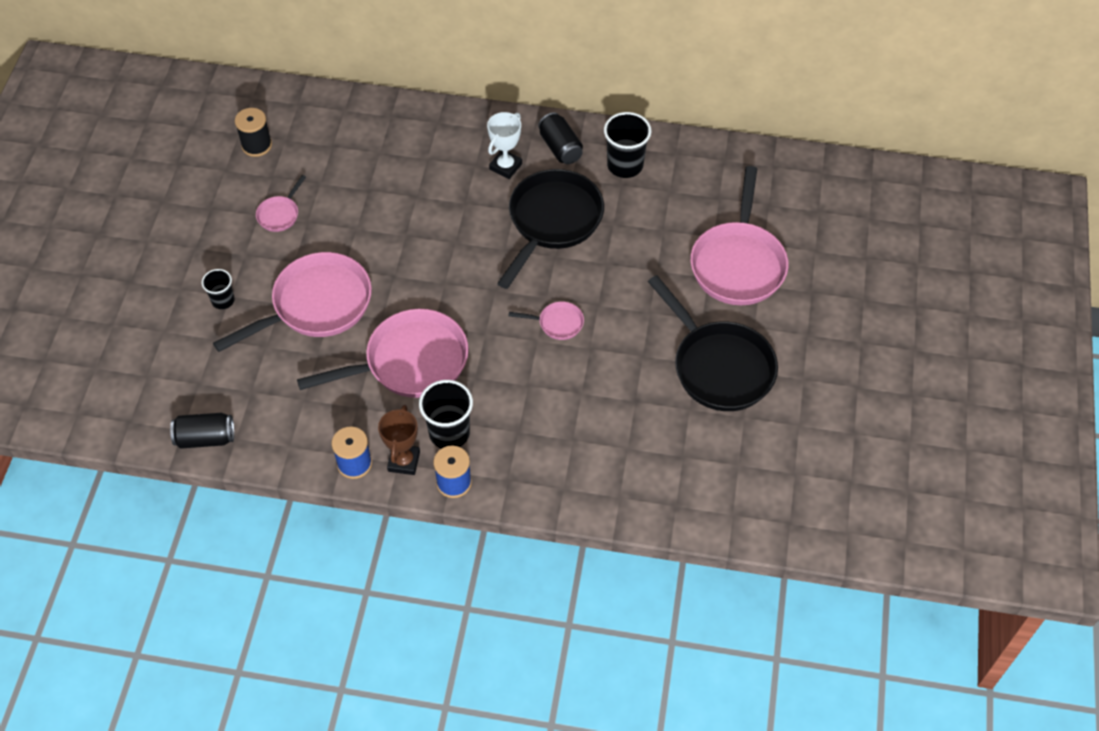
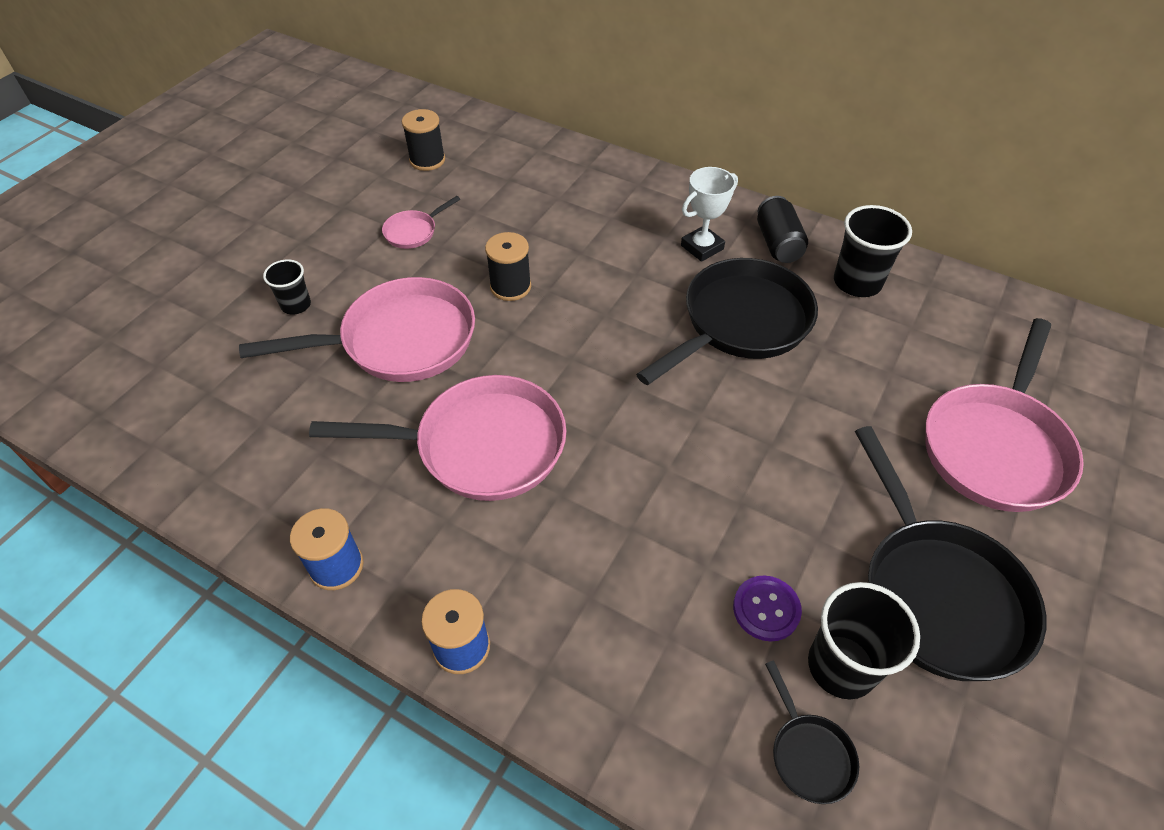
camera: 20 degrees right, 5 degrees down
(205, 438) = (170, 465): black can -> none
(377, 240) = (510, 287): none -> black spool
(404, 461) = (405, 586): brown trophy -> none
(449, 433) = (489, 564): black cup -> black cup (841, 666)
(557, 323) = (704, 453): pink pan -> none
(623, 406) = (766, 609): none -> purple button
(667, 473) = (809, 753): none -> black pan

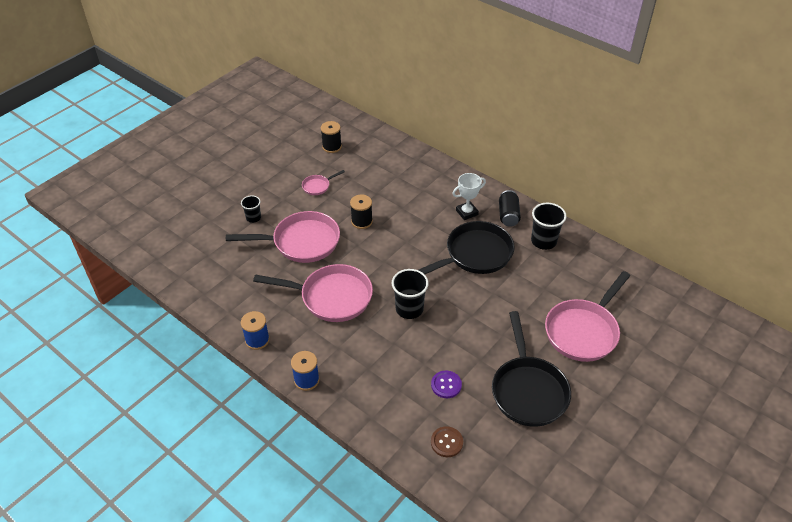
camera: 10 degrees right, 5 degrees down
(809, 753) = (446, 442): black pan -> brown button
(841, 666) = (472, 412): black cup -> black cup (409, 309)

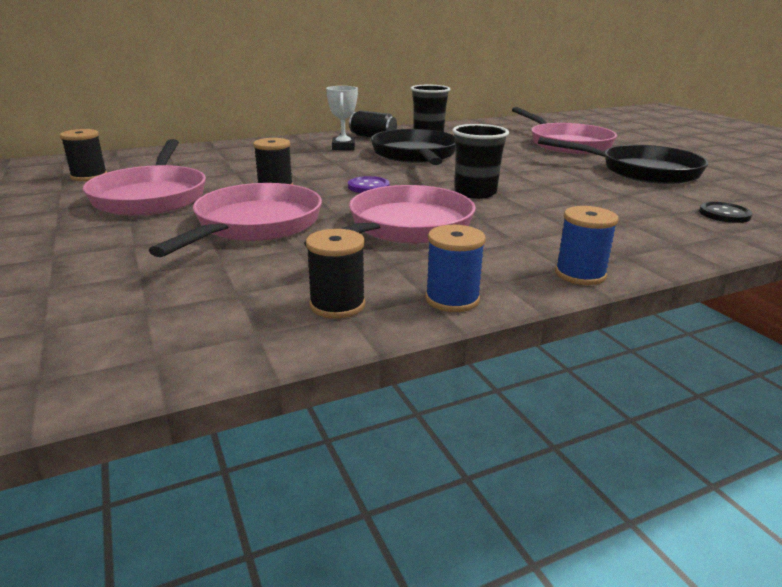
camera: 65 degrees left, 20 degrees down
(235, 306) = (337, 305): none -> black spool
(253, 218) = (126, 249): black cup -> none
(318, 186) = (152, 196): pink pan -> pink pan, size x2.24
(446, 385) = (623, 199): purple button -> purple button (368, 187)
(446, 442) = (724, 214): brown button -> black button

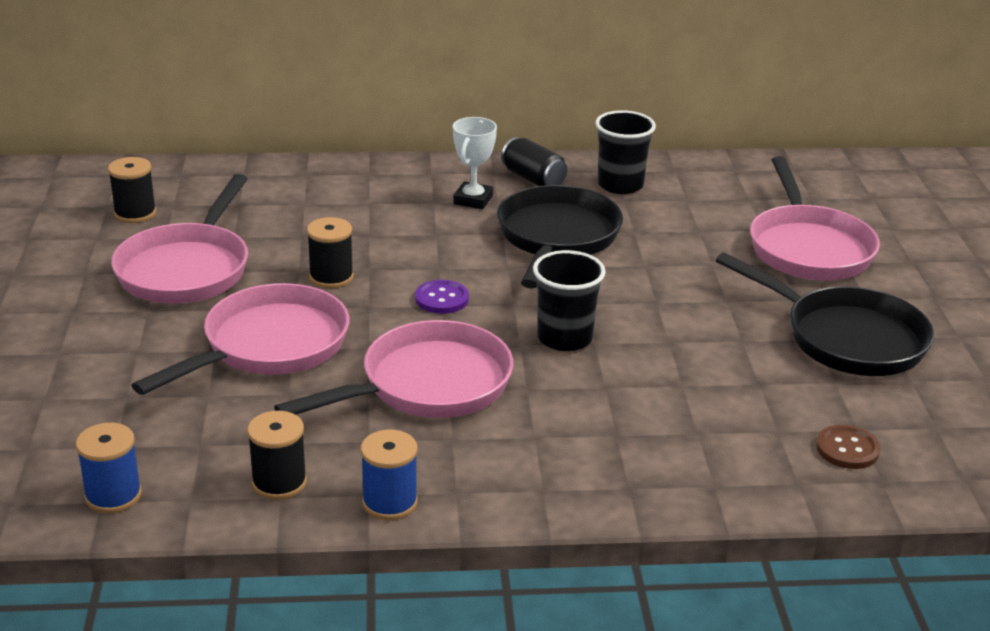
camera: 20 degrees right, 5 degrees up
(580, 274) = (550, 502): blue spool -> blue spool (113, 495)
(724, 214) = (847, 449): black button -> brown button

